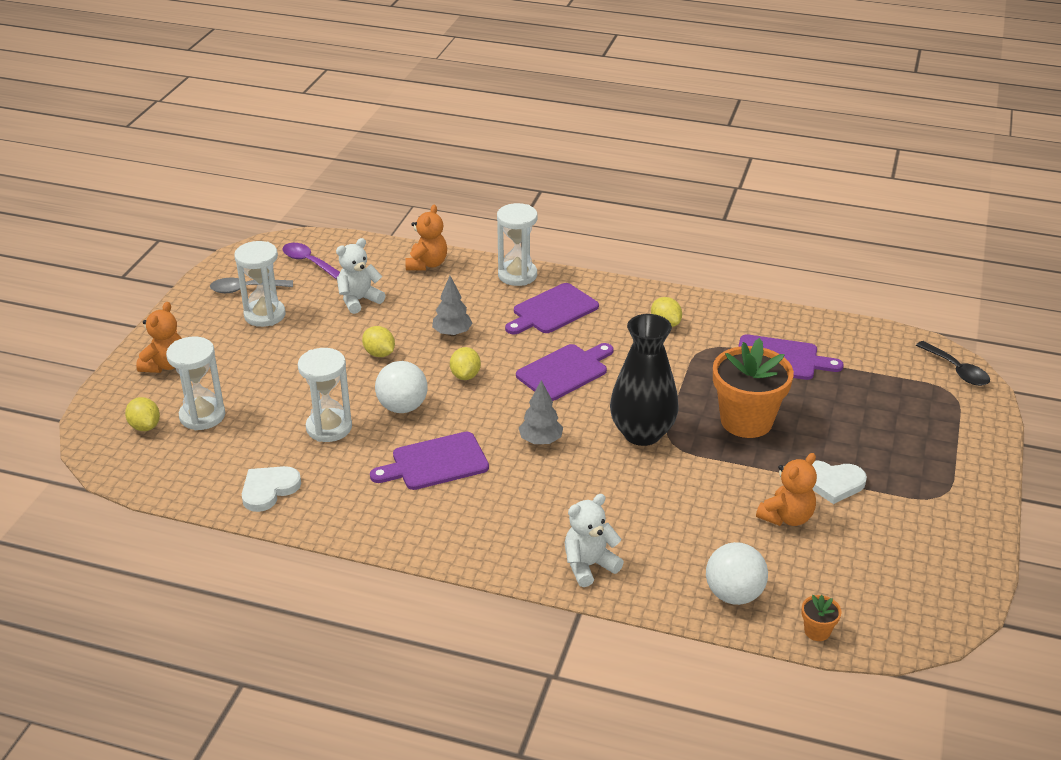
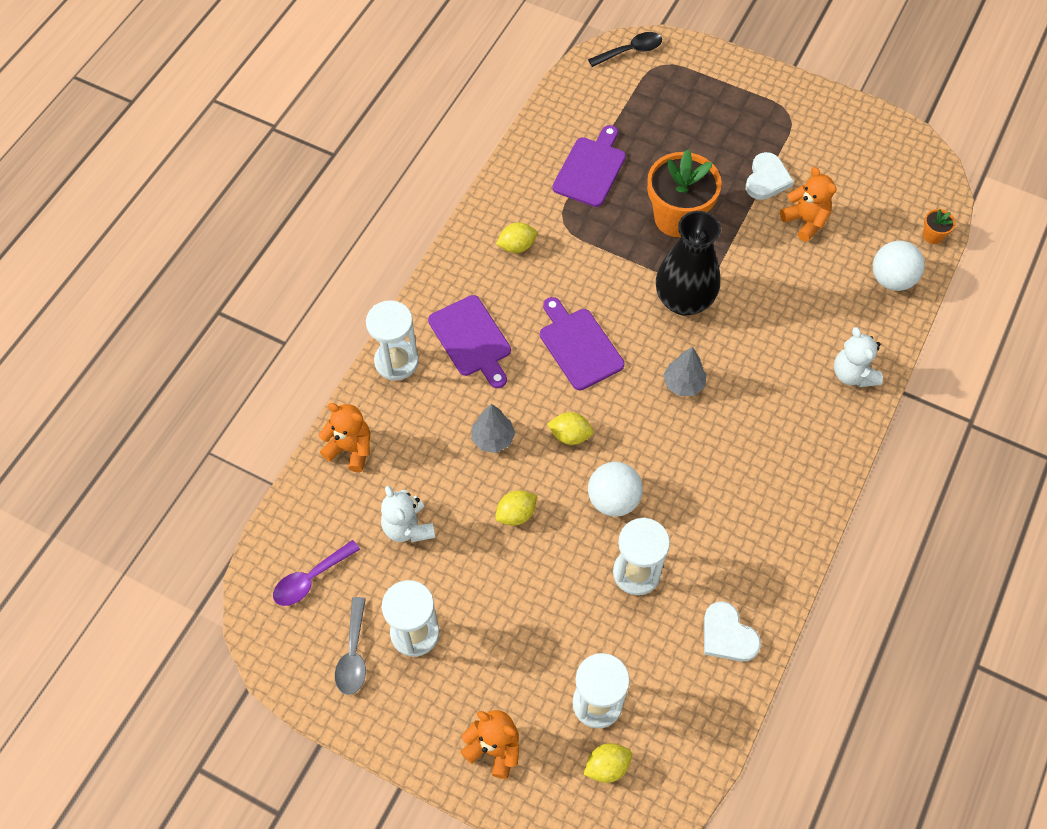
camera: 80 degrees left, 25 degrees up
(435, 462) = (704, 478): purple cutting board -> none

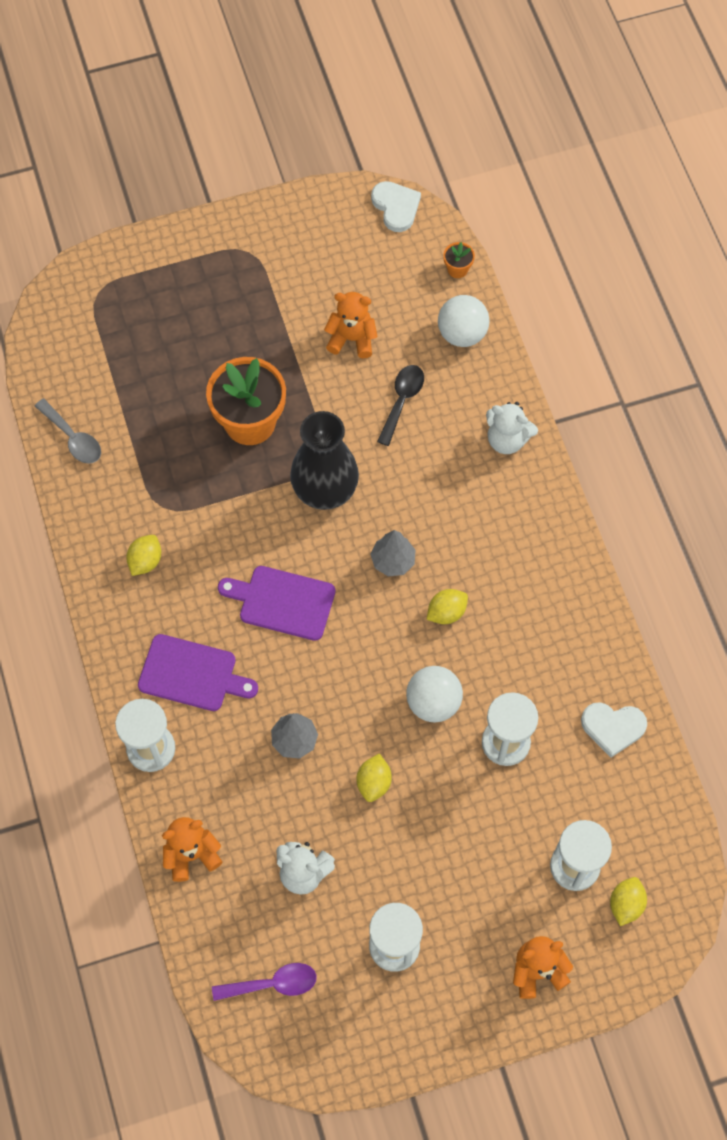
camera: 45 degrees left, 5 degrees up
(311, 578) = (272, 984): purple spoon -> purple spoon turned 105 degrees counterclockwise
(353, 654) = (366, 1007): grey spoon -> grey spoon (73, 438)
(570, 435) = (350, 682): yellow lemon -> yellow lemon (446, 612)
(591, 169) = (136, 439): purple cutting board -> none
(630, 51) = (59, 300): black spoon -> black spoon (402, 401)
(766, 179) = (286, 326): white heart -> white heart (396, 207)

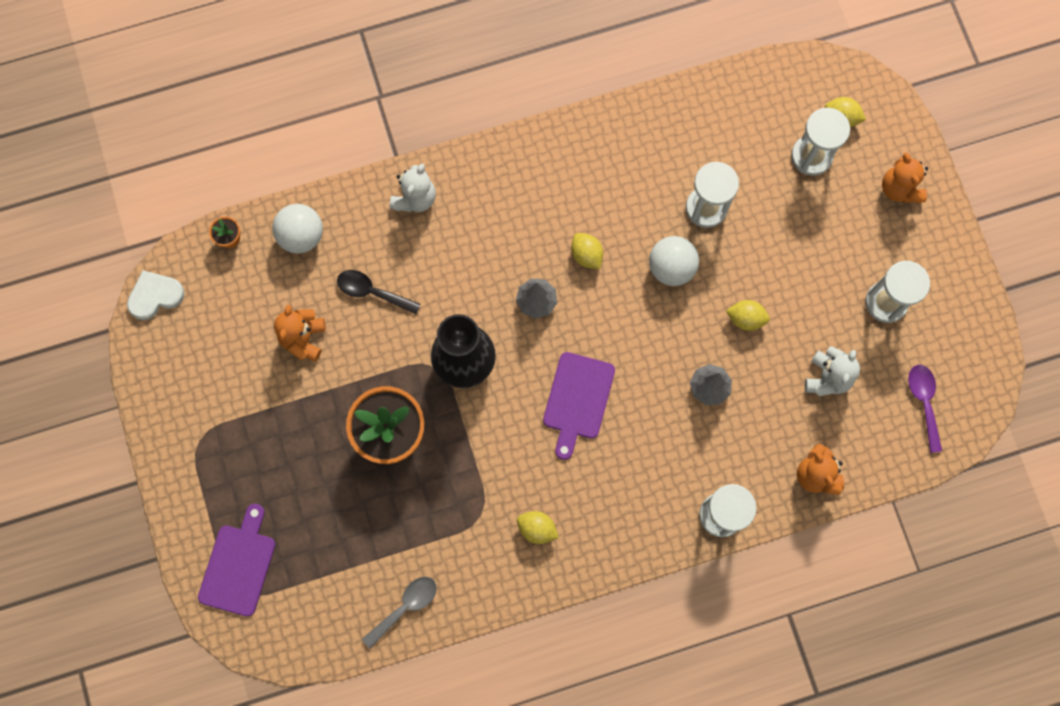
camera: 90 degrees left, 10 degrees up
(192, 674) = (649, 480): purple cutting board -> purple cutting board (238, 566)
(613, 727) = (690, 120): white heart -> none

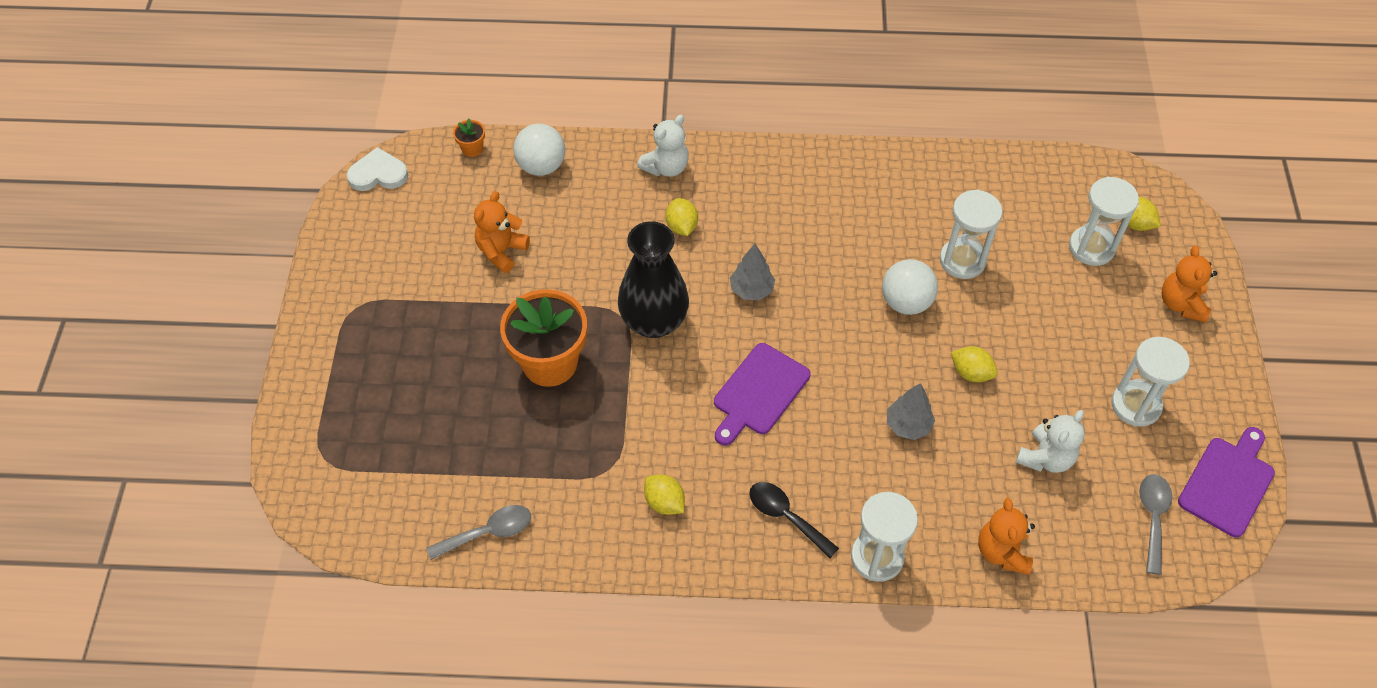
camera: 20 degrees right, 20 degrees down
(238, 566) = (335, 433): purple cutting board -> purple cutting board (1228, 483)
(372, 292) = (588, 232): black spoon -> black spoon (786, 517)
(586, 255) = (820, 265): yellow lemon -> yellow lemon (681, 226)
(924, 402) = (1153, 518): purple spoon -> grey spoon

